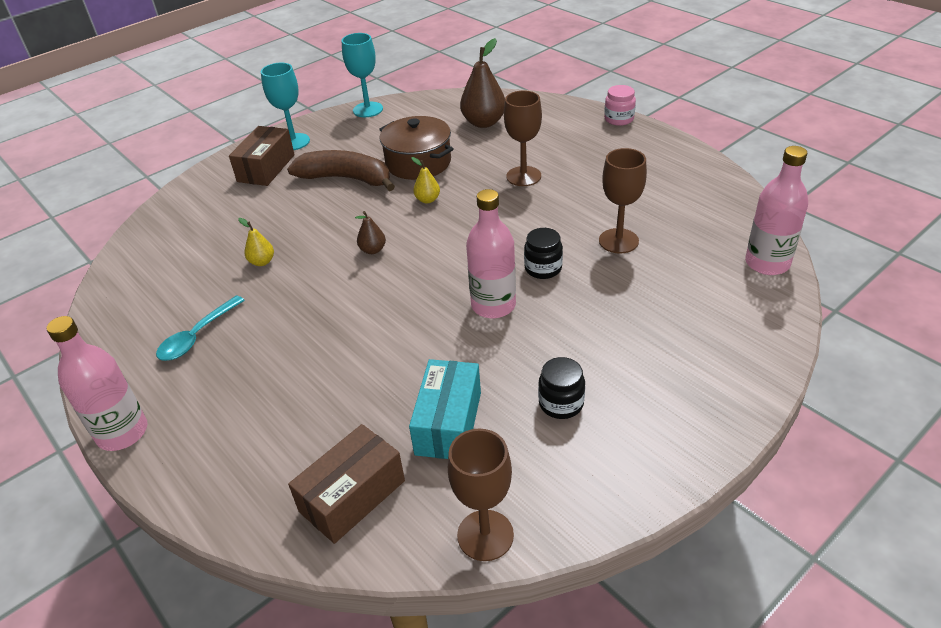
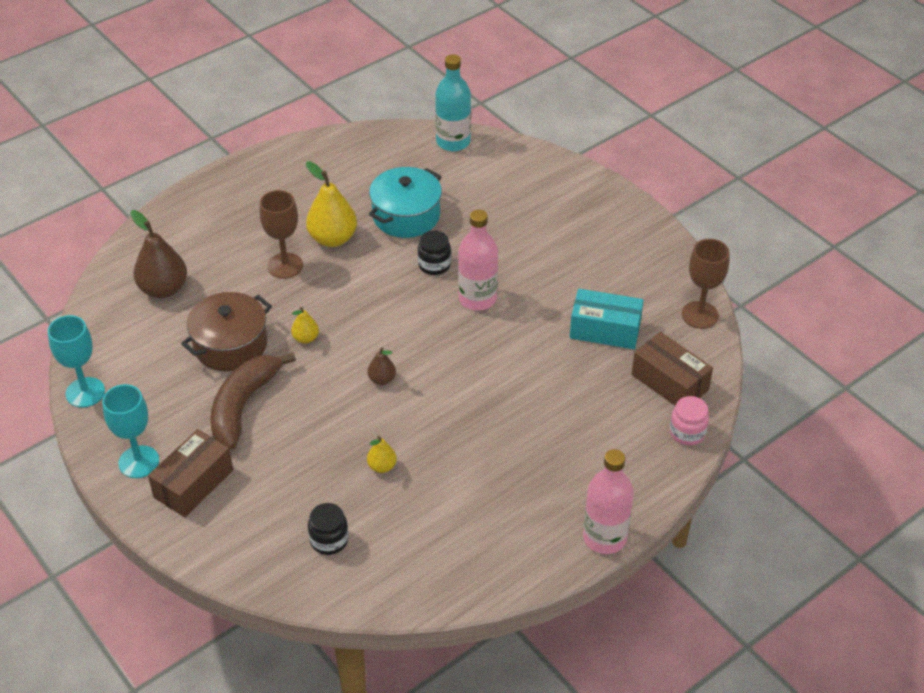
camera: 90 degrees left, 5 degrees up
(197, 336) = (488, 504): turquoise spoon -> none
(266, 168) = (193, 484): brown box -> brown box turned 75 degrees counterclockwise
(561, 403) = (590, 269): black jar -> black jar (329, 540)
(569, 198) = (333, 238): none -> yellow pear
(618, 241) = (406, 216): brown goblet -> turquoise pot
(619, 119) = (200, 188): pink jar -> pink jar (687, 432)
(767, 263) = (453, 142): pink bottle -> turquoise bottle

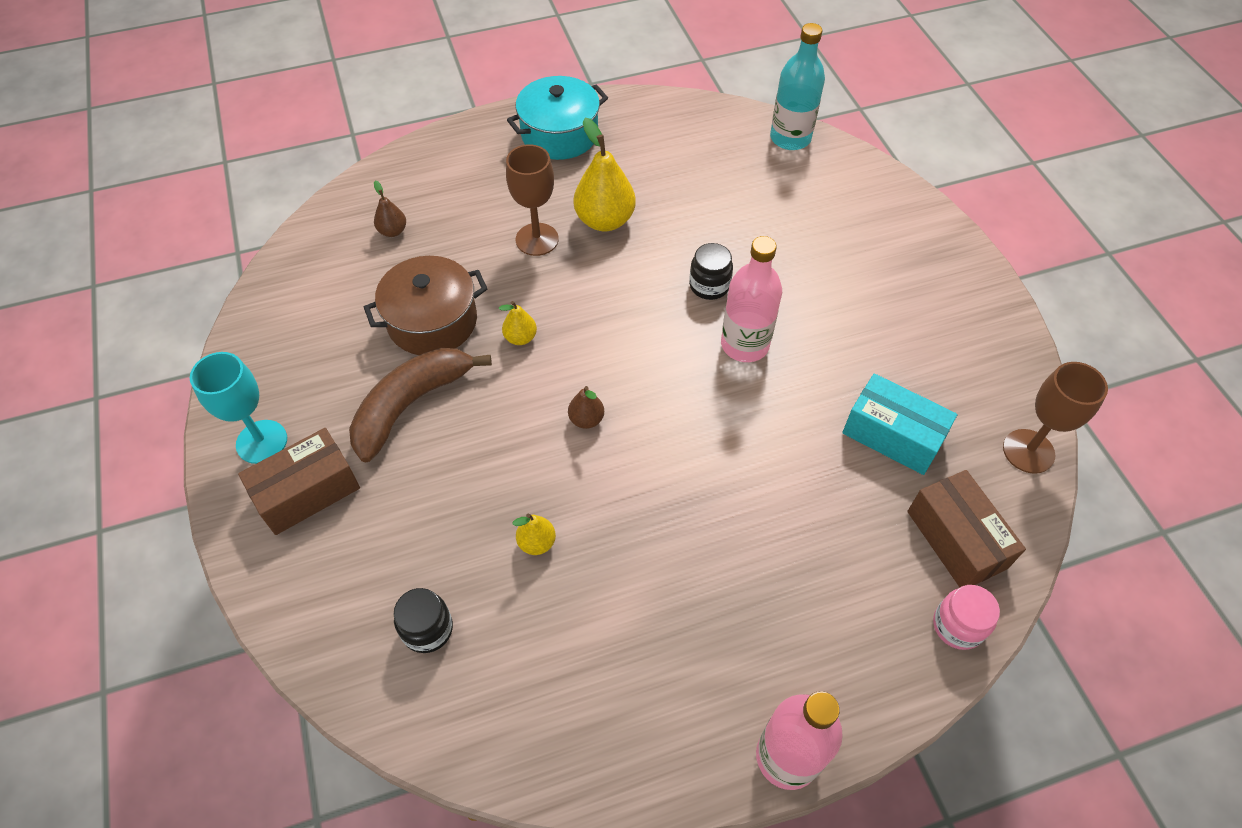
camera: 20 degrees right, 10 degrees up
(85, 392) = (249, 333): turquoise goblet -> none
(163, 289) = (393, 231): brown pear -> brown pear, size x0.51
(406, 216) = (700, 214): turquoise pot -> turquoise pot (559, 134)

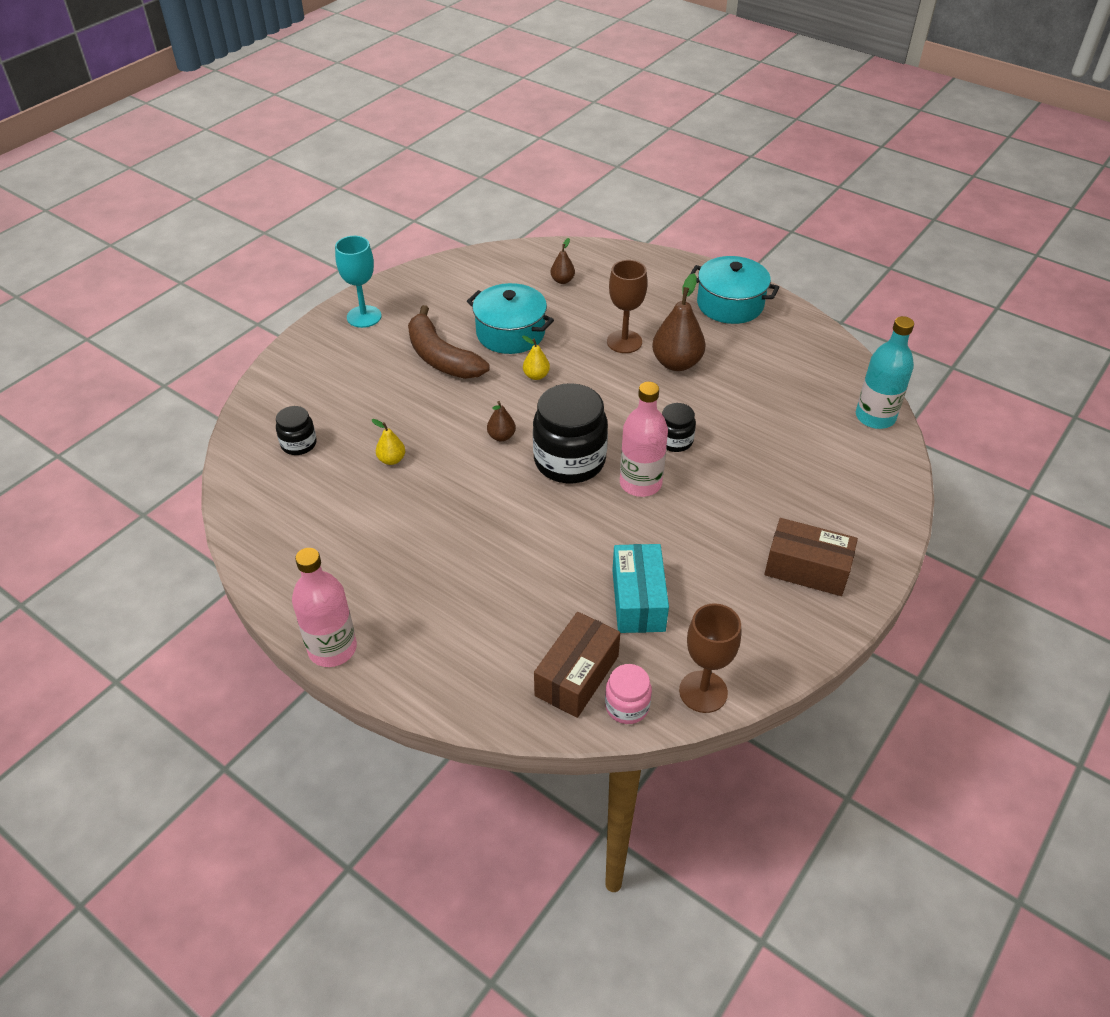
camera: 55 degrees right, 10 degrees down
(307, 491) = (347, 351): brown box -> brown box (807, 569)
(411, 405) = (441, 357): brown banana -> brown banana turned 135 degrees counterclockwise
(432, 321) = (510, 333): brown pot -> turquoise pot
(604, 220) = (676, 363): yellow pear -> brown pear
(670, 382) = (569, 461): none -> black jar
(957, 626) = (502, 705): pink jar -> pink jar (627, 706)

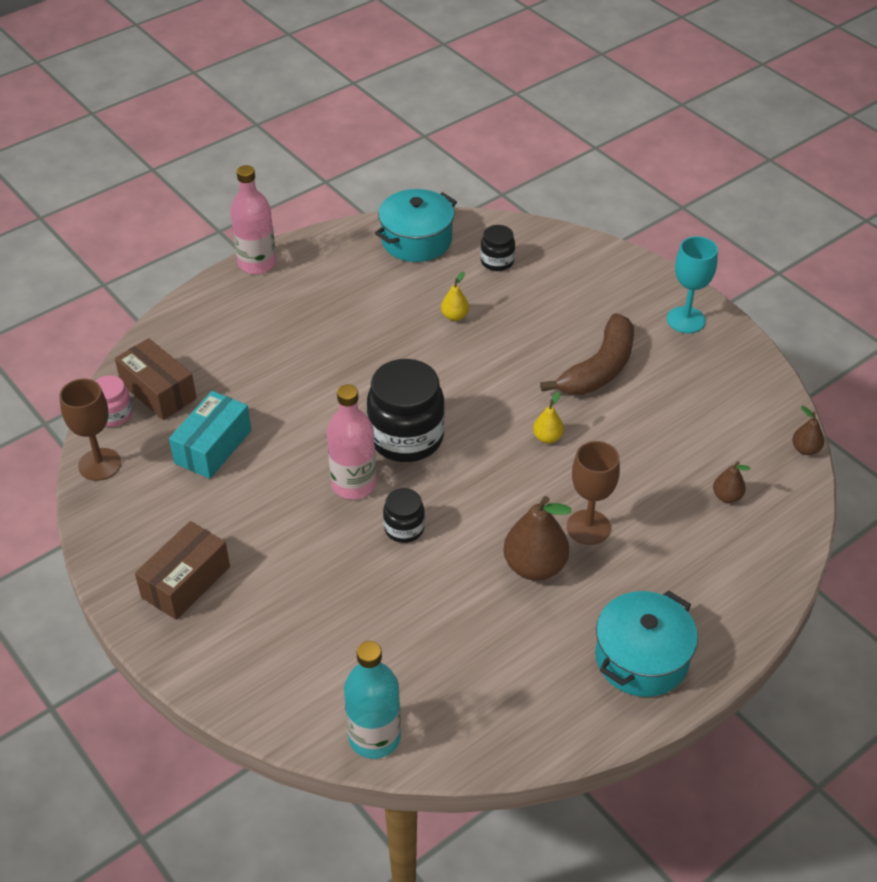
camera: 105 degrees right, 0 degrees up
(441, 357) = (599, 369): brown banana -> brown banana turned 150 degrees clockwise
(501, 436) = (460, 394): brown pear -> brown pear (805, 449)
(510, 333) = (629, 430): turquoise pot -> turquoise pot (416, 240)
(638, 600) = (213, 447): turquoise box -> turquoise box turned 75 degrees counterclockwise

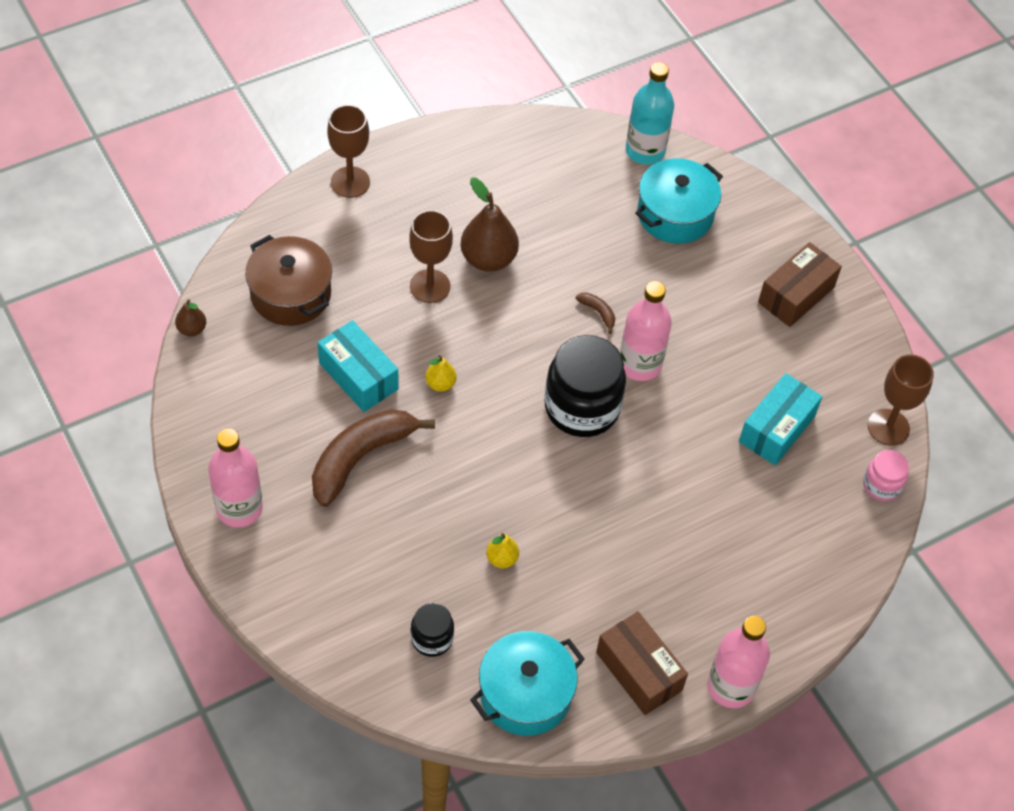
camera: 175 degrees left, 10 degrees up
(158, 391) = (838, 507): brown box -> brown box (639, 671)
(404, 528) = (598, 312): black jar -> brown banana
(628, 432) = (358, 376): none -> turquoise box
(641, 658) = (422, 172): turquoise pot -> turquoise pot (675, 214)
(686, 320) = (239, 508): turquoise goblet -> pink bottle
(720, 630) = (350, 182): none -> brown goblet
(727, 496) = (291, 294): brown pear -> brown pot

